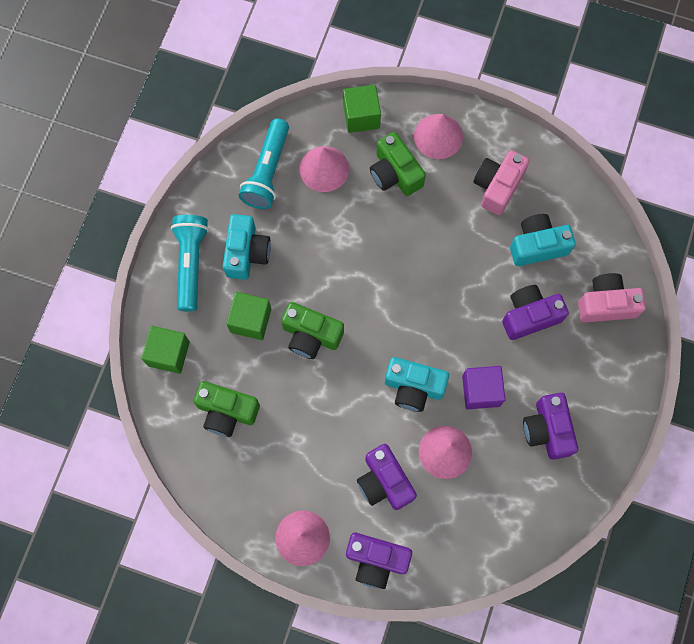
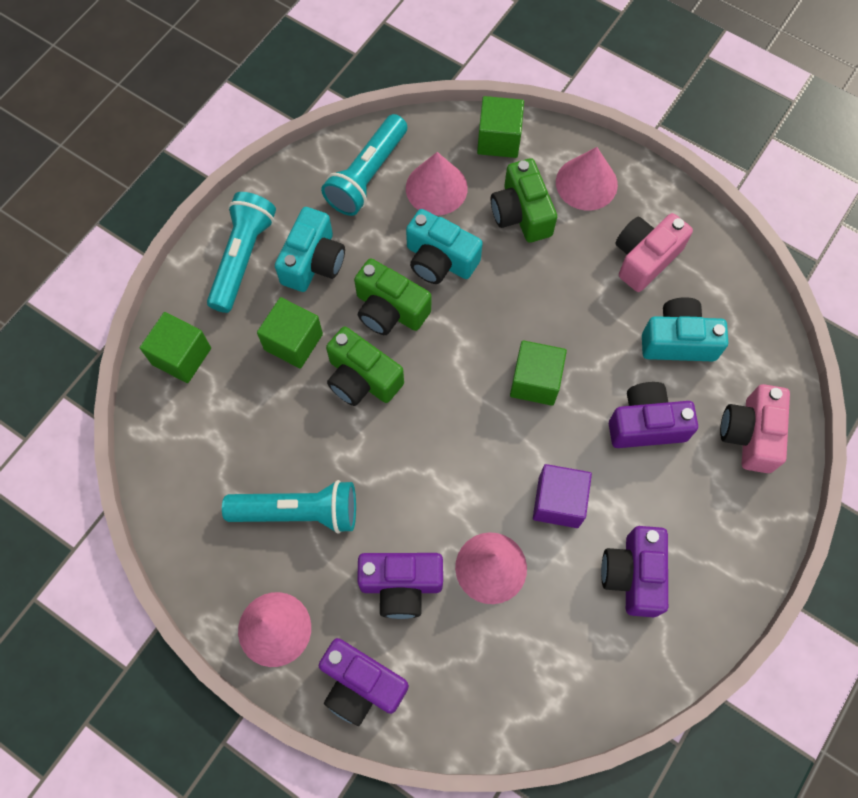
camera: 15 degrees right, 5 degrees down
(227, 412) = (229, 444): green camera -> green camera (390, 309)
(294, 448) = (298, 512): none -> turquoise flashlight
(384, 482) = (401, 585): purple camera -> purple camera turned 75 degrees counterclockwise
(413, 387) = (473, 475): turquoise camera -> turquoise camera (440, 260)
(440, 304) = (535, 381): none -> green cube
(606, 304) = (750, 434): pink camera -> pink camera turned 90 degrees counterclockwise

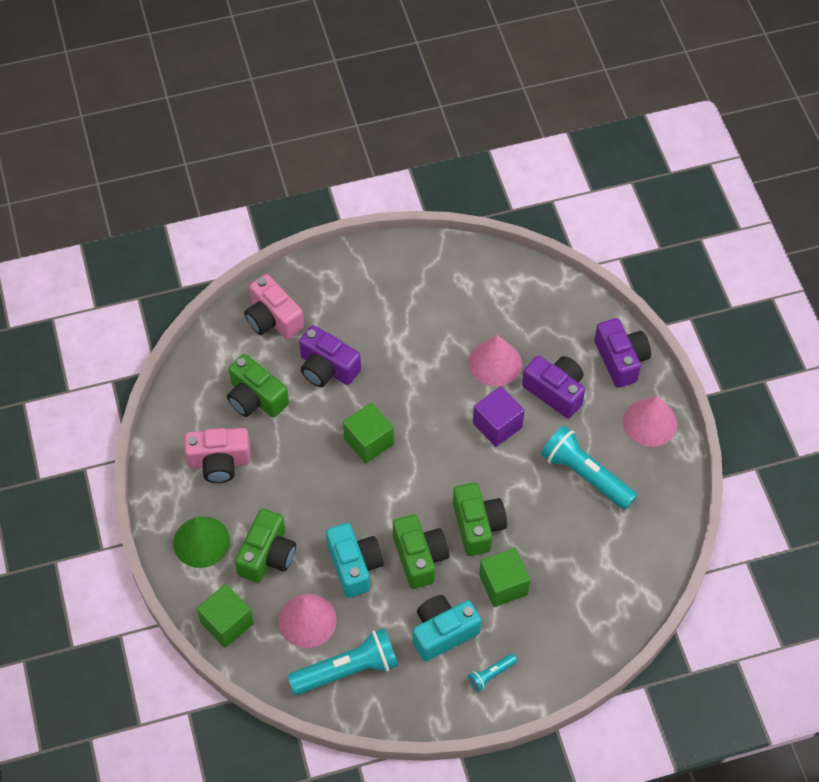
camera: 140 degrees left, 10 degrees down
(181, 356) = (588, 633): green cube -> none
(242, 258) = (491, 675): turquoise flashlight -> turquoise flashlight, size x0.48
(558, 502) = (422, 367): purple cube -> purple cube (497, 425)
(586, 183) = (201, 541): pink cone -> green cone
(633, 575) = (417, 302): purple camera -> none
(678, 341) = (256, 398): turquoise camera -> green camera
(750, 434) = (273, 319): pink camera -> pink camera turned 90 degrees clockwise

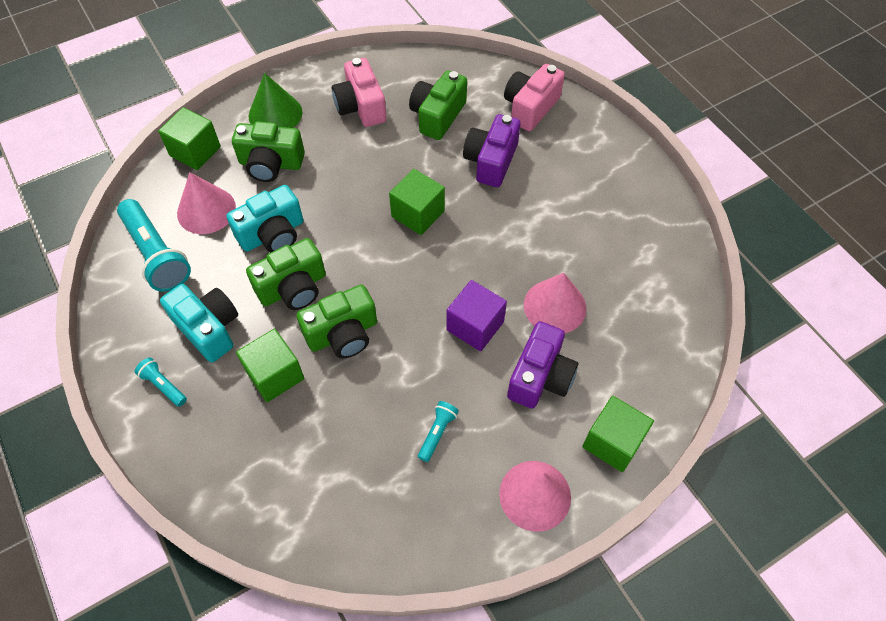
camera: 75 degrees right, 0 degrees up
(585, 475) = (437, 433): turquoise flashlight -> turquoise flashlight, size x0.48
(621, 360) = (612, 442): purple camera -> green cube

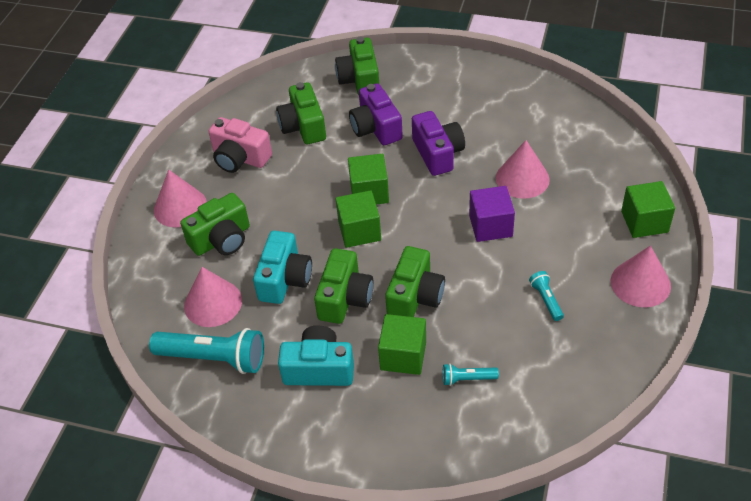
camera: 40 degrees left, 10 degrees down
(163, 385) = (335, 427): turquoise flashlight -> turquoise flashlight (467, 379)
(195, 151) = (149, 274): green cube -> green cube (359, 231)
(275, 114) = (180, 207): green cone -> pink cone
(530, 107) = (360, 79): pink camera -> green camera
(540, 377) = (563, 222): purple camera -> purple camera (438, 153)

